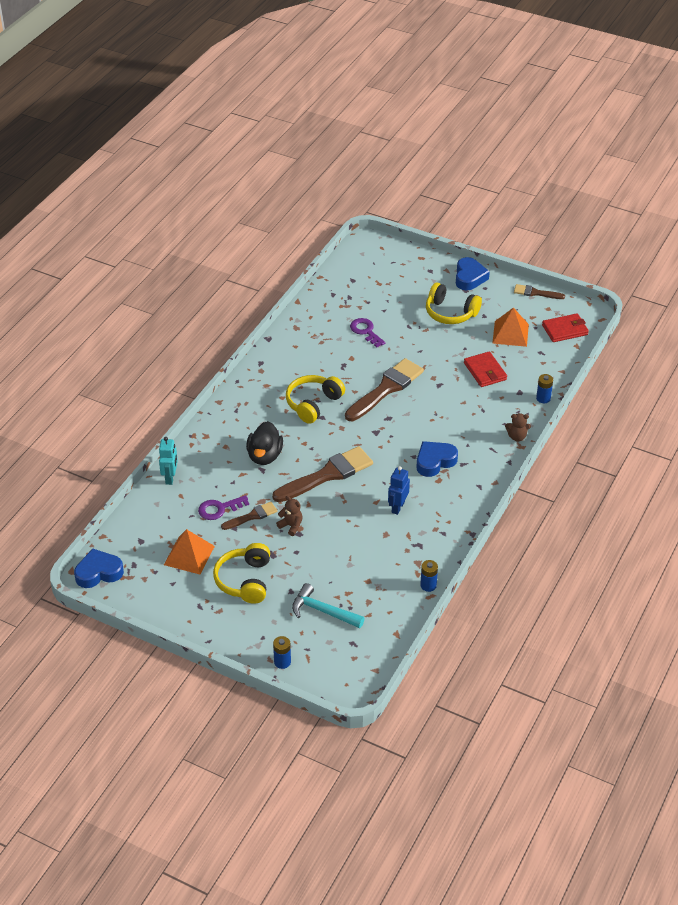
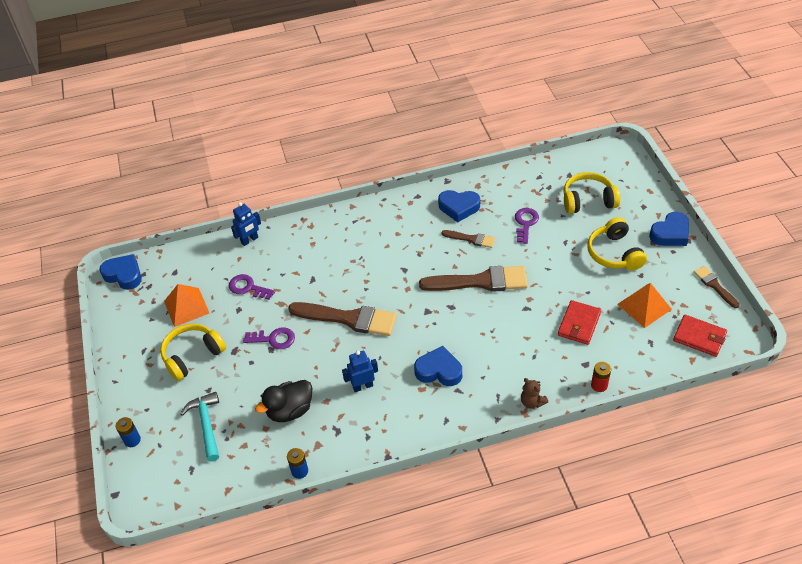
camera: 50 degrees right, 5 degrees up
(170, 478) = (249, 240): turquoise robot -> blue robot
(252, 516) = (260, 310): brown brush -> brown brush (471, 239)
(264, 456) = (327, 270): black duck -> black duck (290, 410)
(291, 526) = (274, 339): brown teddy bear -> purple key
(303, 351) = (459, 207): none -> blue heart
(313, 404) = (412, 254): yellow headphones -> yellow headphones (588, 200)
(543, 398) = (599, 385): blue battery -> red battery

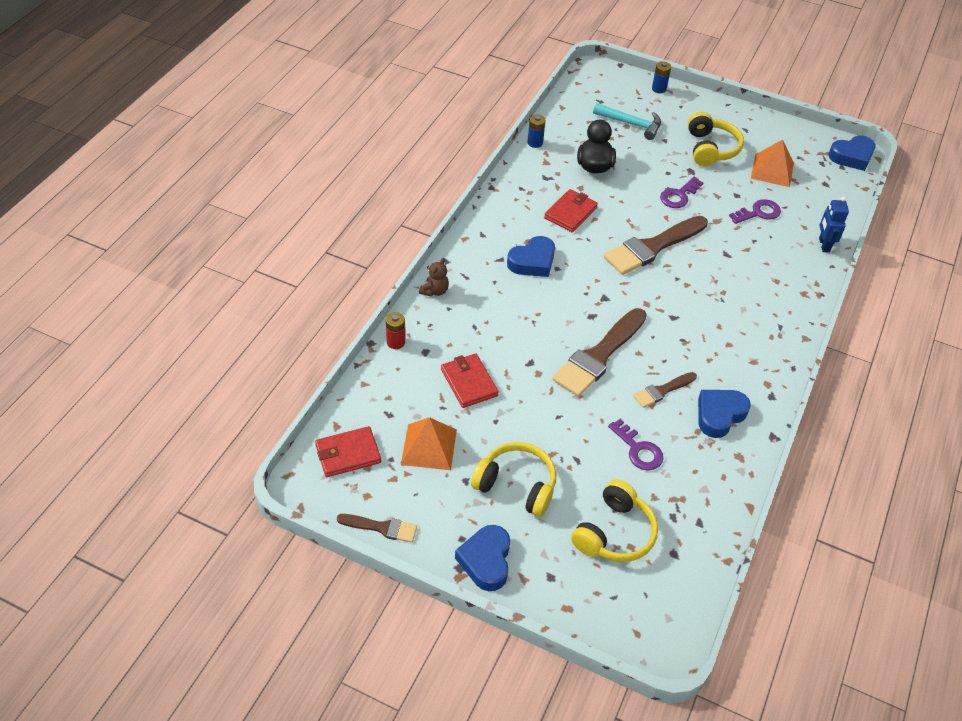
camera: 125 degrees right, 0 degrees up
(362, 386) = (570, 213): blue robot -> red wallet
(532, 402) = (435, 291): brown teddy bear -> brown teddy bear turned 120 degrees clockwise

